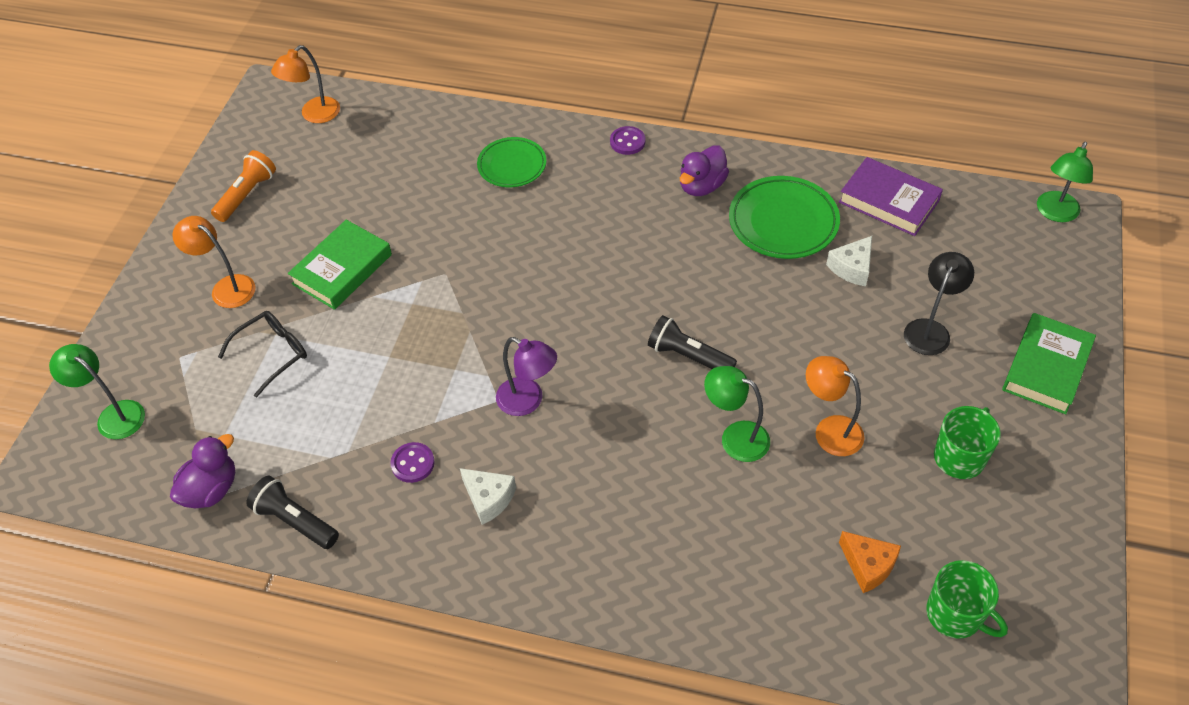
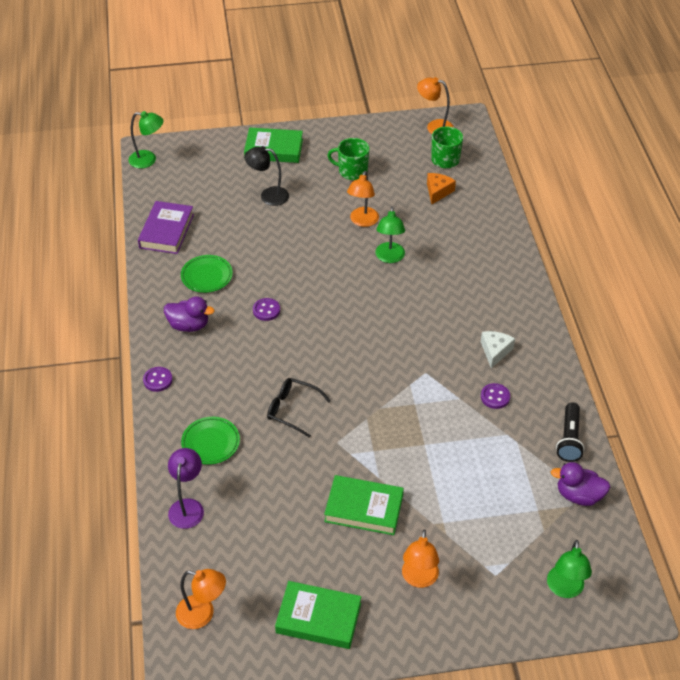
camera: 115 degrees left, 5 degrees down
(247, 194) = (318, 618): orange flashlight -> green book
(272, 354) = (460, 515): black glasses -> black glasses (292, 409)
(528, 401) = (418, 357): purple lamp -> purple lamp (188, 506)
(688, 356) = (342, 292): black flashlight -> none
(693, 265) = (266, 310): none -> purple button
(783, 222) = (207, 276): green plate -> green plate, size x0.66
(852, 268) = (234, 236): white cheese -> none
(1059, 635) = (434, 127): none -> orange lamp

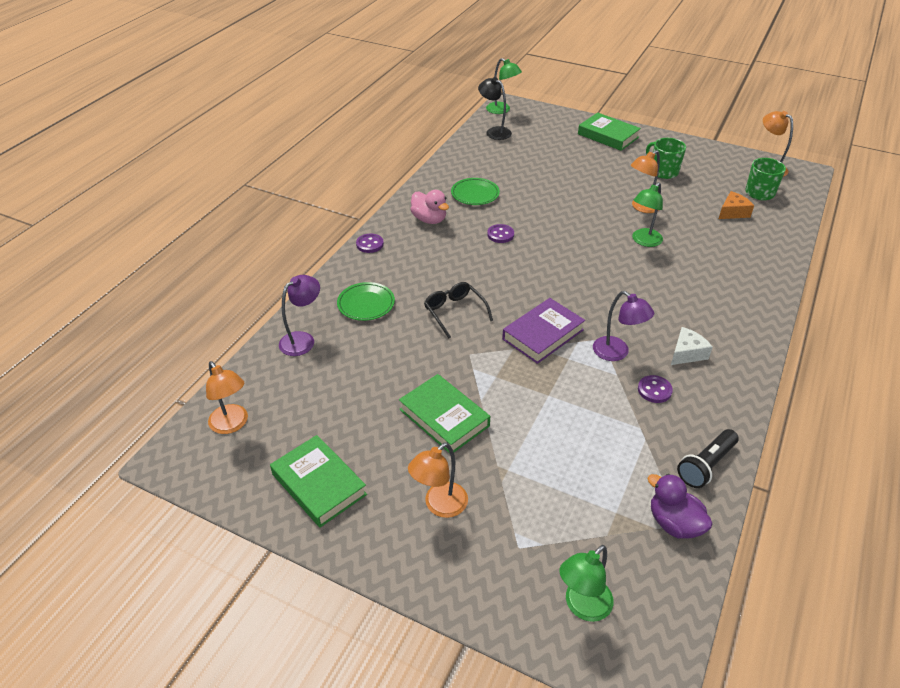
camera: 35 degrees right, 5 degrees down
(166, 231) = (472, 156): purple book -> purple book (543, 334)
(189, 325) = (429, 219): purple duck -> pink duck
(268, 196) = (575, 162): black lamp -> black lamp (494, 131)
(446, 379) = (617, 353): none -> purple lamp

